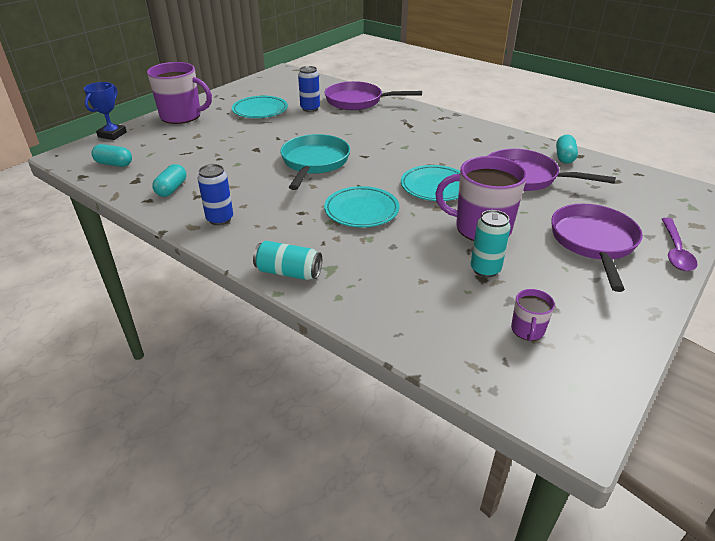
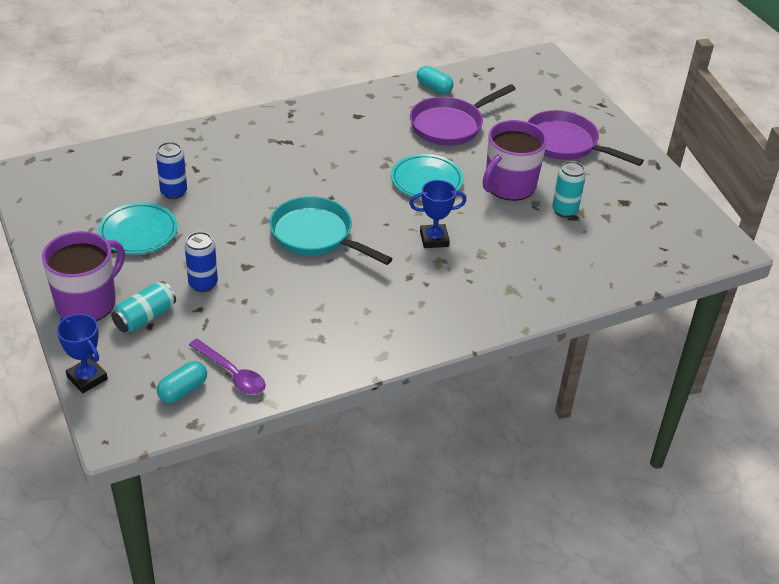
camera: 65 degrees left, 5 degrees up
(172, 189) = (290, 354): turquoise capsule -> none
(220, 219) = (381, 333): blue can -> blue can (203, 284)
(288, 272) = (501, 315): turquoise can -> turquoise can (145, 317)
(358, 101) = (190, 150): purple pan -> none
(361, 210) = (434, 239): turquoise plate -> blue trophy
(527, 330) = (640, 224): purple mug -> none
(675, 251) = (599, 115): purple spoon -> purple spoon (232, 373)

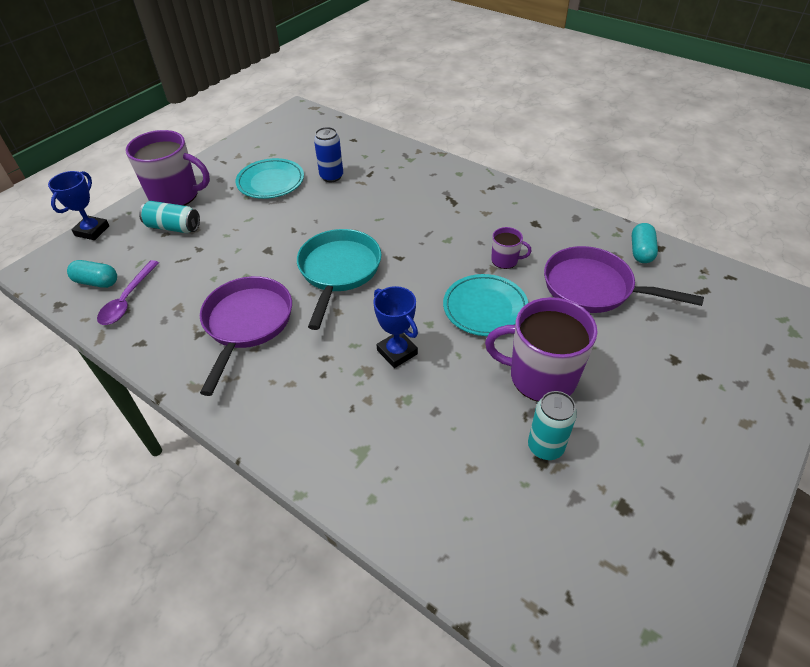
camera: 65 degrees right, 5 degrees up
(203, 284) = (230, 238): blue can -> none
(385, 149) = (505, 260): none -> purple mug
(566, 144) = (674, 397): purple pan -> purple pan (247, 324)

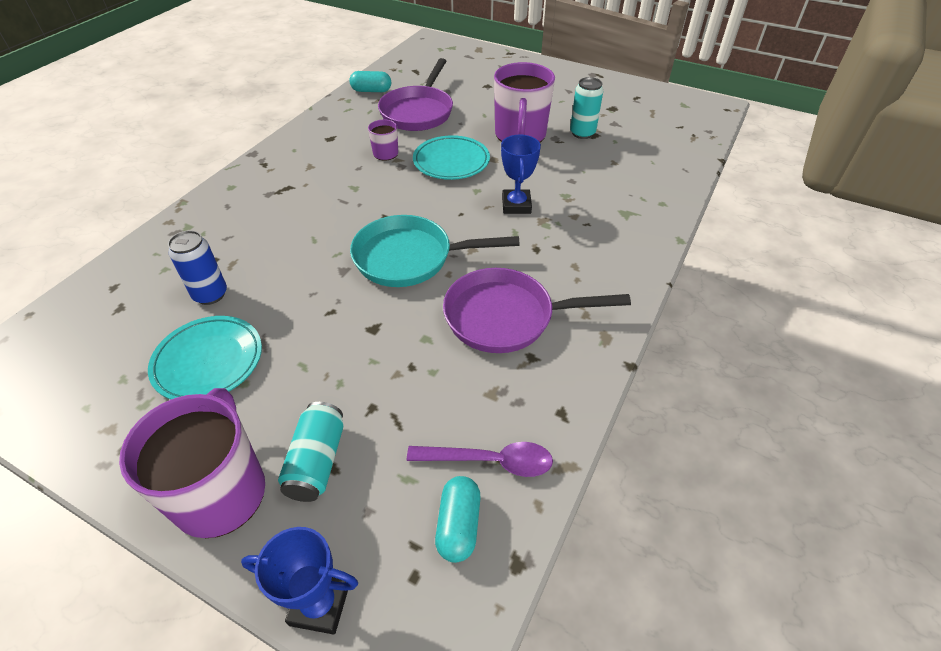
camera: 100 degrees left, 0 degrees up
(397, 352) = (516, 205): blue trophy -> blue trophy turned 45 degrees counterclockwise

